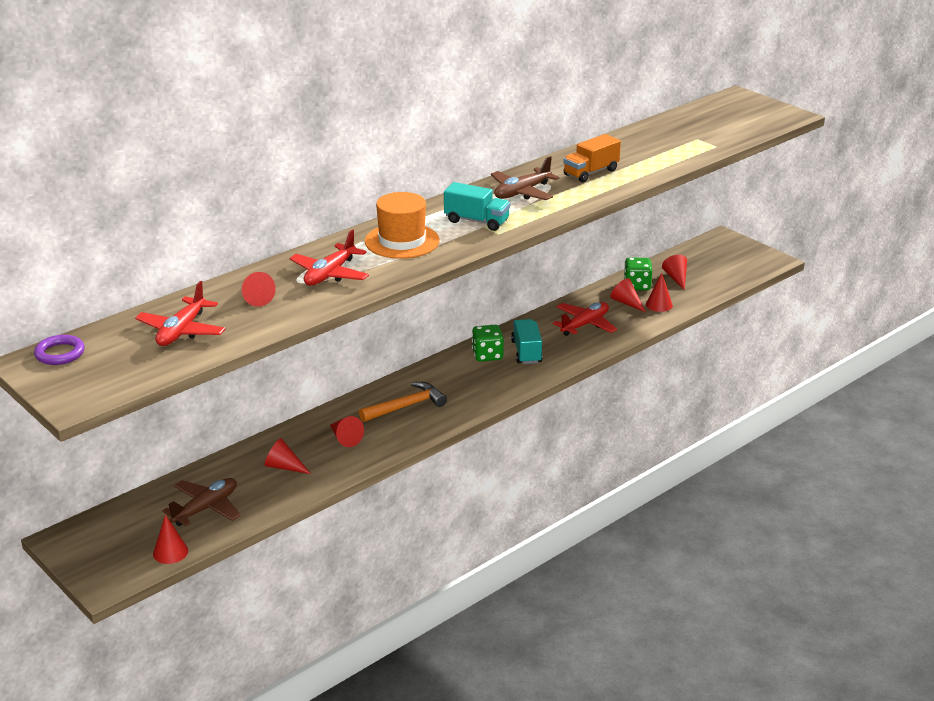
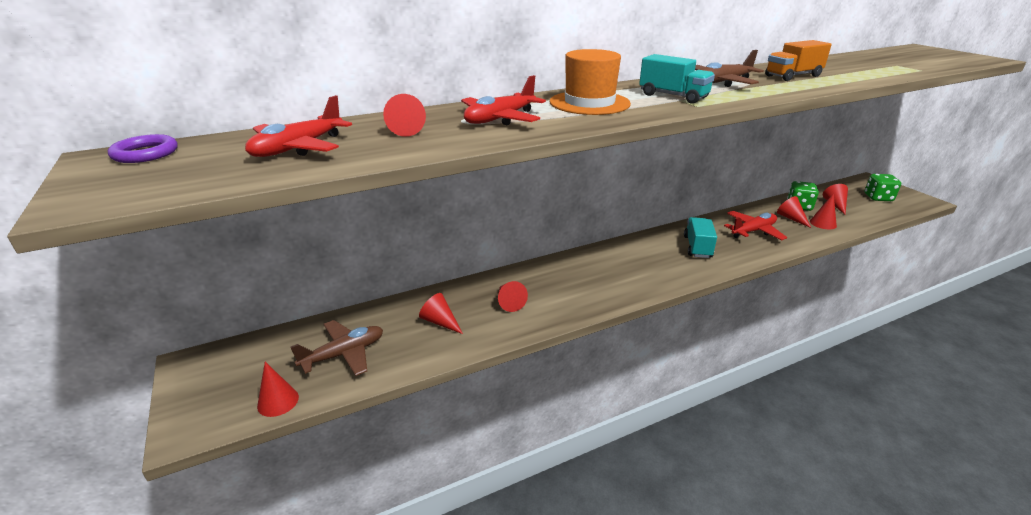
camera: 15 degrees right, 0 degrees up
(406, 406) = (576, 280): orange hammer -> none
(487, 355) = (660, 245): green dice -> green dice (878, 198)

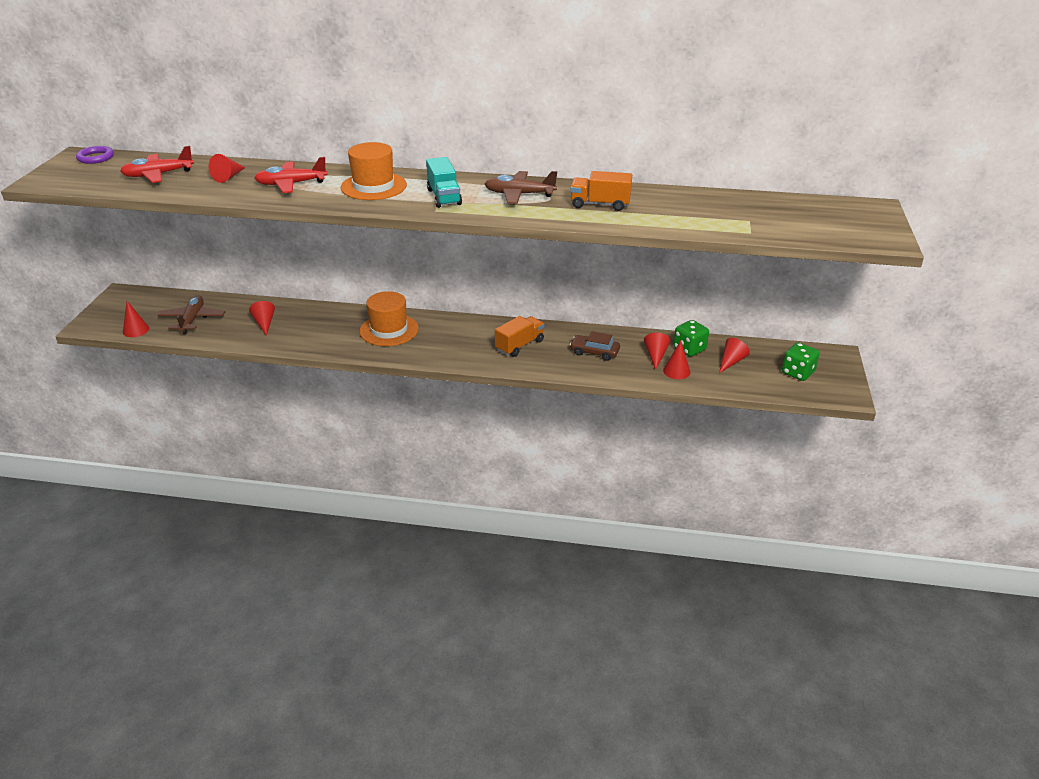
camera: 35 degrees right, 5 degrees up
(344, 354) = (192, 320): brown plane -> brown plane turned 90 degrees counterclockwise
(509, 302) = (320, 328): red cone -> none
(575, 277) = (389, 330): none -> orange hat
(697, 247) = (519, 345): turquoise truck -> orange truck
(753, 231) = (594, 352): red plane -> brown car

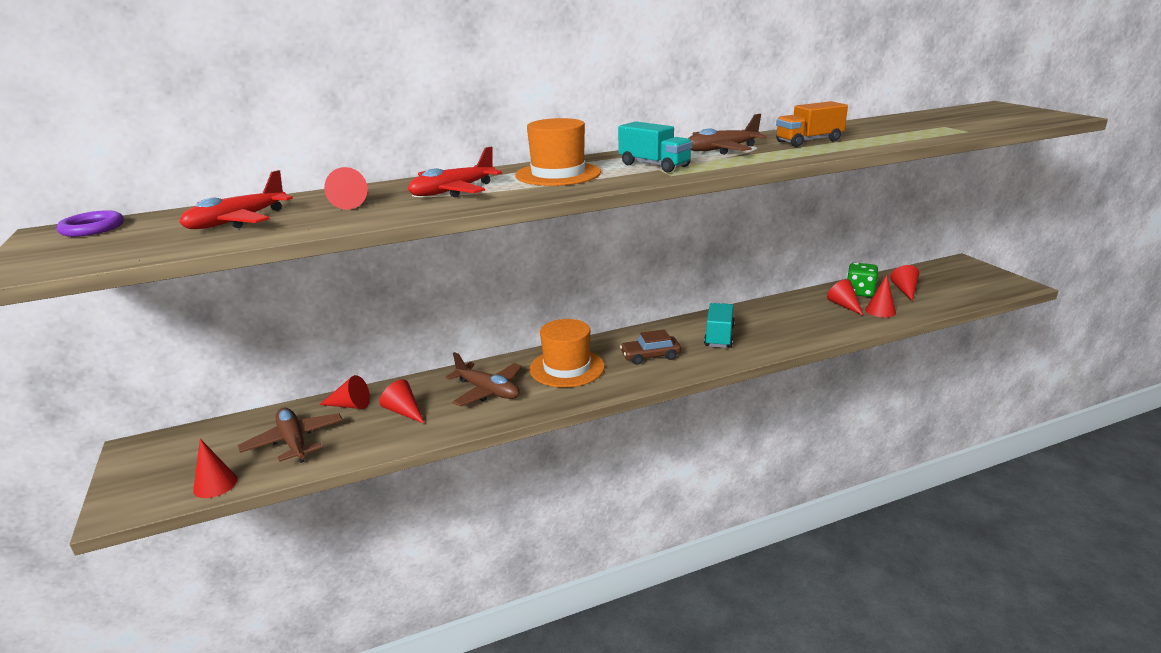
camera: 30 degrees left, 10 degrees down
(242, 307) = (350, 405): none -> red cone
(324, 328) = (488, 391): none -> brown plane
(519, 345) = (719, 337): orange truck -> turquoise truck
(594, 352) = (792, 320): brown car -> brown car (650, 356)
(797, 373) = (962, 282): green dice -> none

